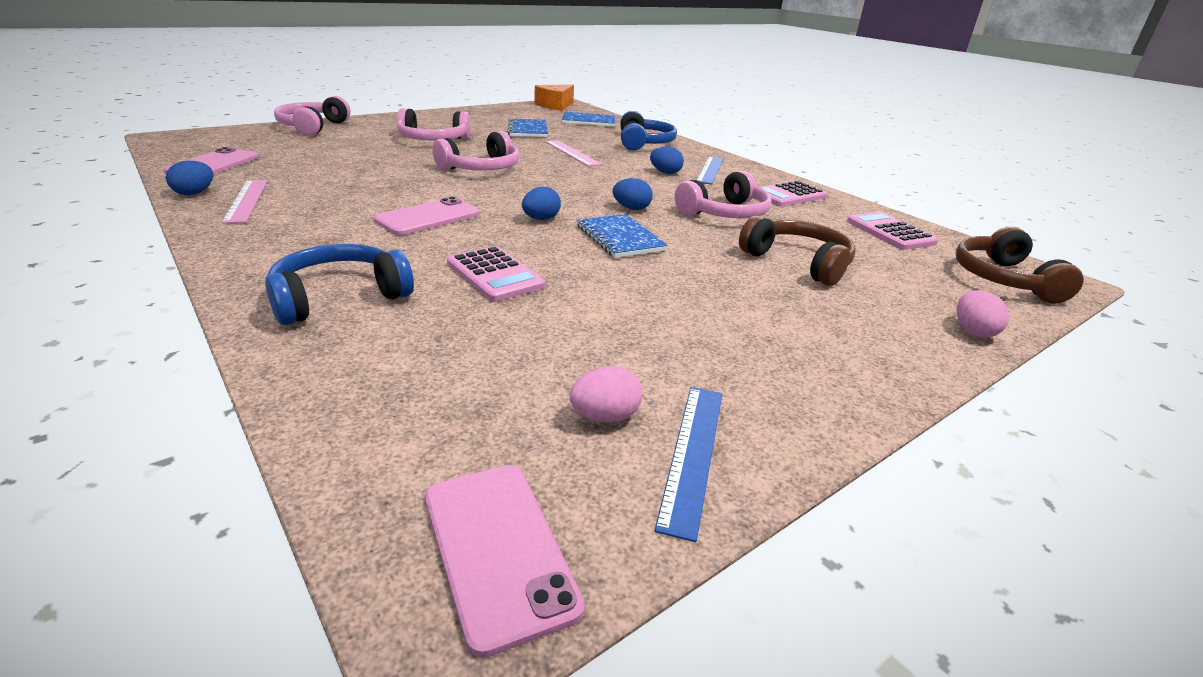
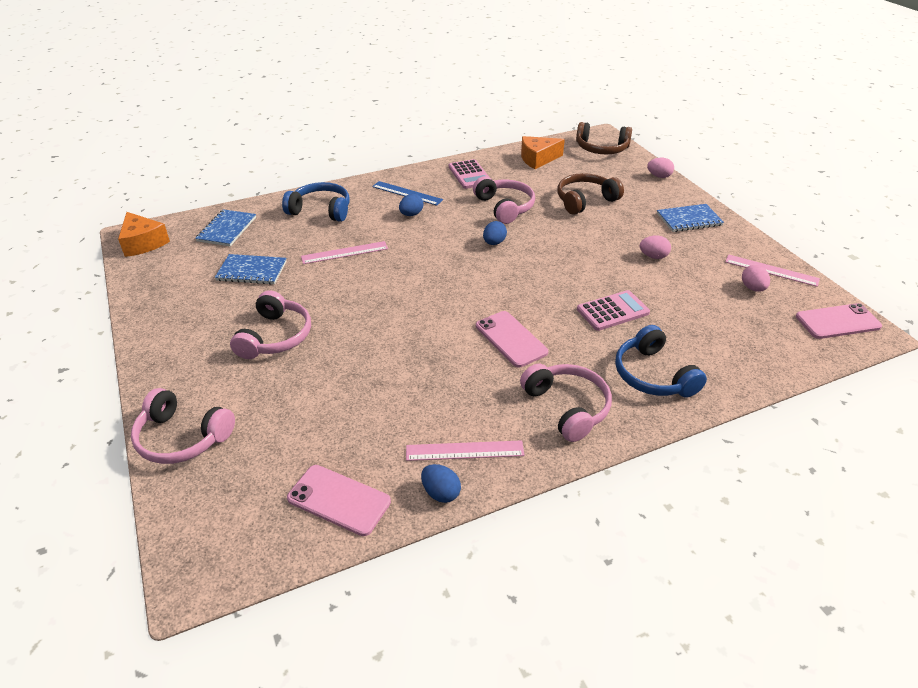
camera: 75 degrees left, 10 degrees up
(481, 168) = (385, 307): pink headphones -> pink headphones (567, 407)
(541, 219) = (515, 285): blue egg -> none
(620, 238) = (550, 256): blue notebook -> blue notebook (689, 219)
(664, 312) = (653, 256): none -> pink egg
(692, 453) = (771, 270): blue ruler -> pink ruler
(890, 232) = (538, 159): pink calculator -> orange cheese

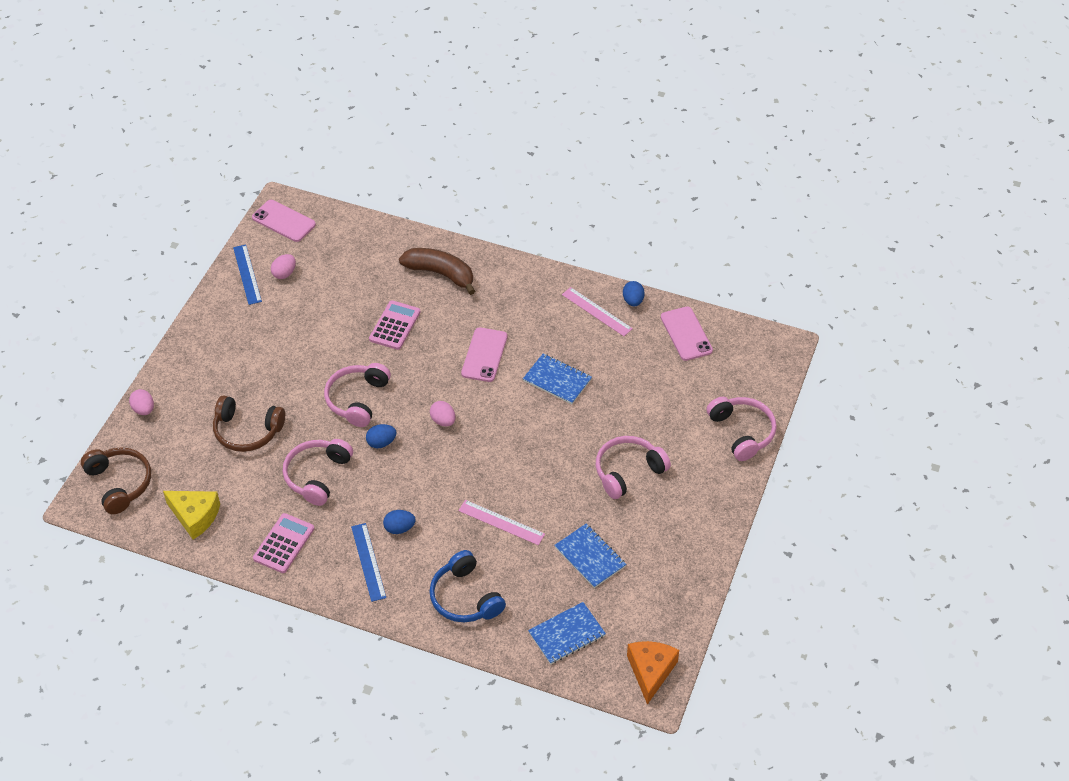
camera: 135 degrees left, 10 degrees up
(538, 159) = (195, 516): orange cheese -> yellow cheese
(567, 407) = (513, 293): pink headphones -> pink headphones (357, 399)
(612, 311) = (395, 325): pink calculator -> pink calculator turned 90 degrees clockwise
(653, 256) = (297, 342): pink egg -> pink egg (443, 421)
(653, 375) = (440, 274): blue headphones -> brown banana
(689, 219) = (212, 351): blue notebook -> blue notebook (557, 380)
(771, 270) = (247, 274): pink ruler -> blue ruler

